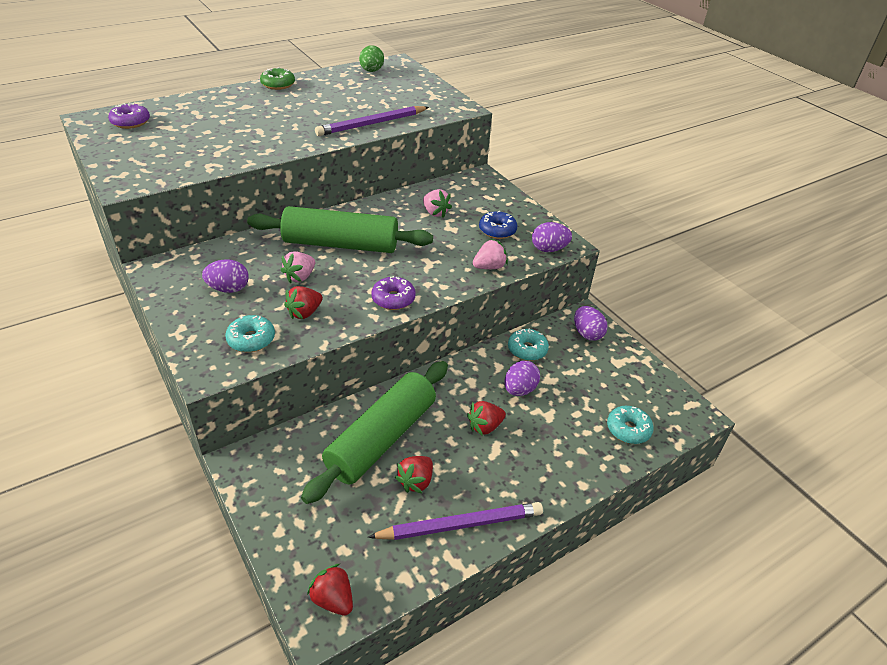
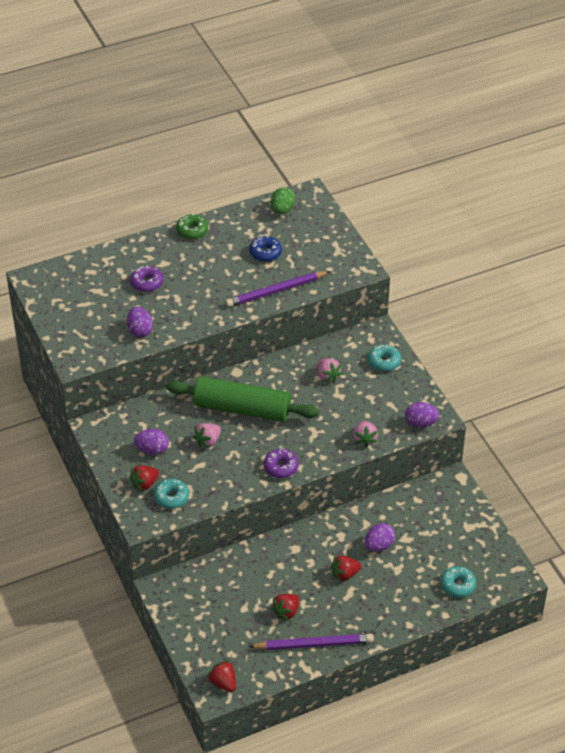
camera: 10 degrees right, 5 degrees up
(130, 122) = (67, 284): purple donut -> purple donut (147, 283)
(304, 313) = (211, 476): red strawberry -> red strawberry (144, 484)
(381, 438) = (264, 577): green rolling pin -> none
(489, 267) = (364, 439): pink strawberry -> pink strawberry turned 105 degrees clockwise
(497, 230) = (380, 400): blue donut -> blue donut (265, 253)
(527, 350) = (393, 510): turquoise donut -> turquoise donut (384, 362)
(587, 334) = (450, 498): purple egg -> purple egg (140, 331)

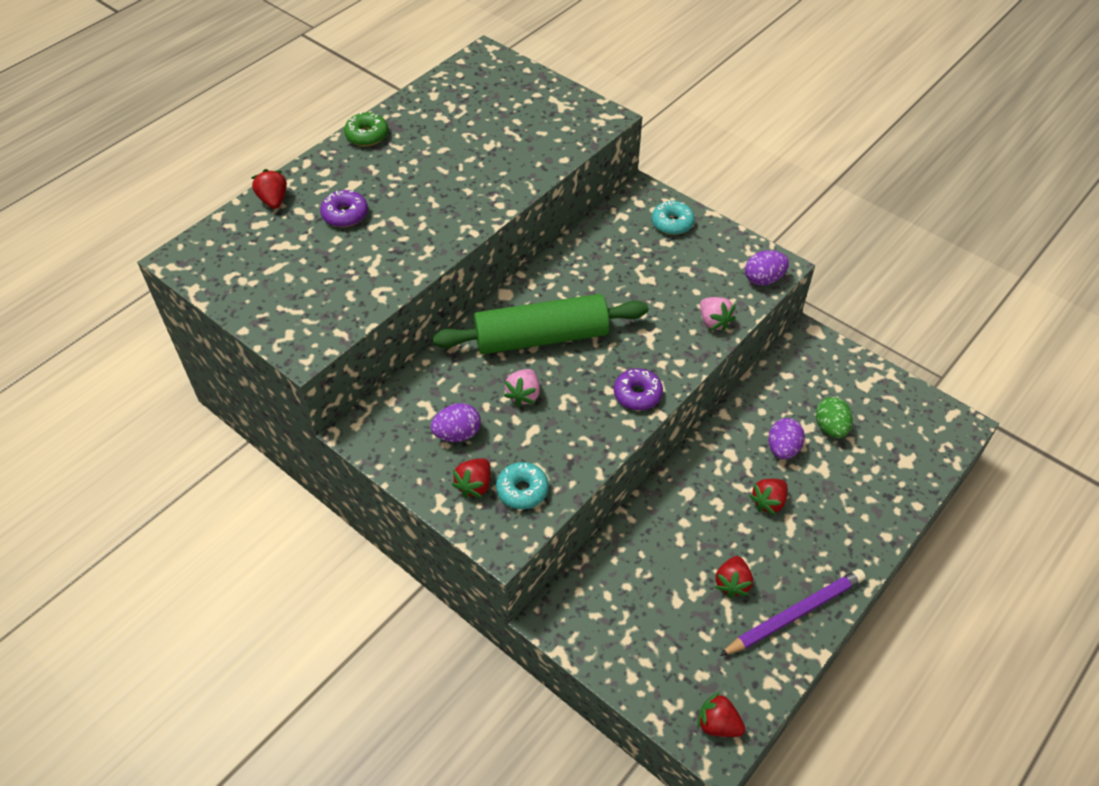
camera: 25 degrees left, 5 degrees up
(107, 258) = (273, 200): none -> red strawberry
(140, 331) = (371, 278): purple egg -> none
(265, 253) = (476, 133): blue donut -> none
(276, 291) = (518, 173): purple pencil -> none
(282, 210) = (464, 80): green egg -> green egg (830, 427)
(327, 376) = (619, 262): pink strawberry -> none
(457, 585) = (904, 462): turquoise donut -> none

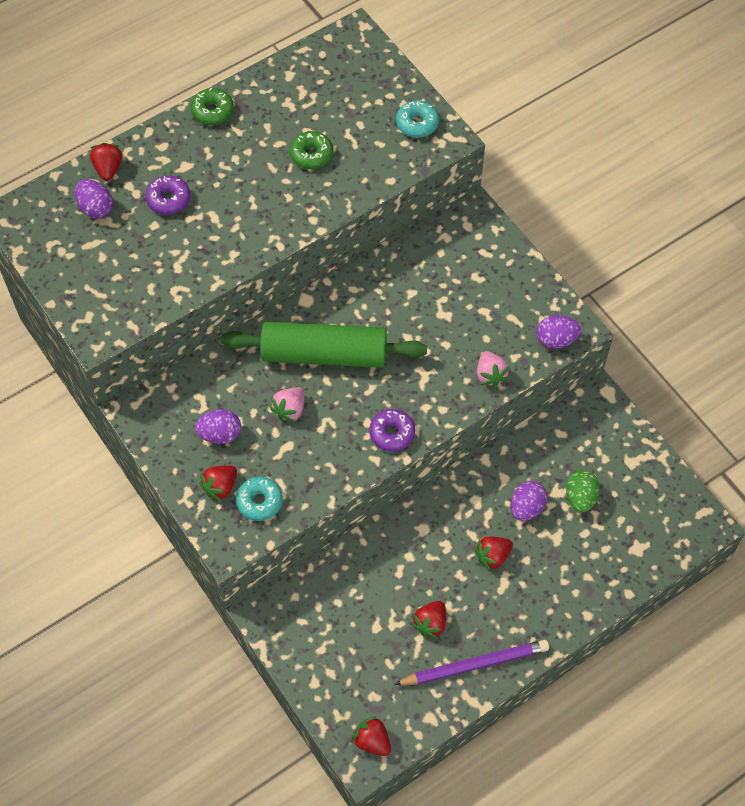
camera: 15 degrees right, 10 degrees up
(269, 236) = (96, 208): none -> purple egg
(478, 153) = (311, 155): none -> green donut
(672, 223) = (491, 257): turquoise donut -> turquoise donut (417, 124)

